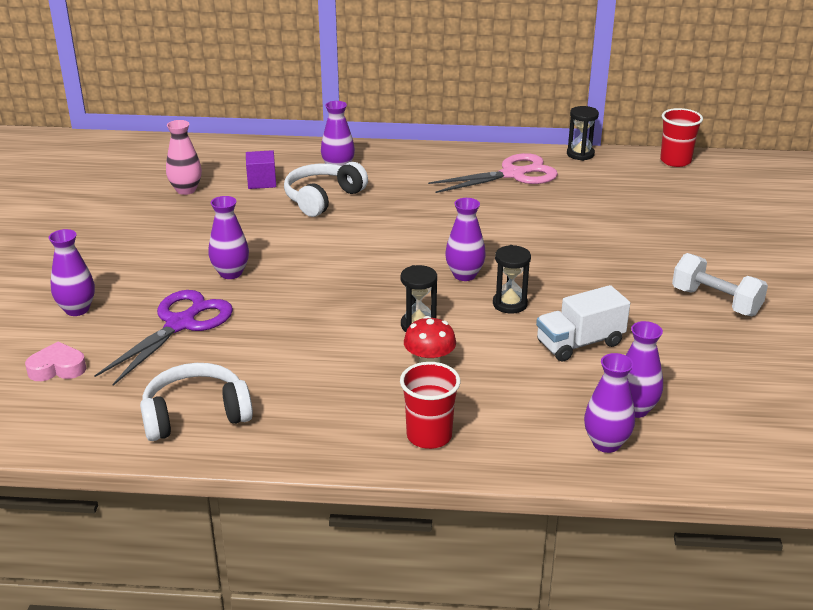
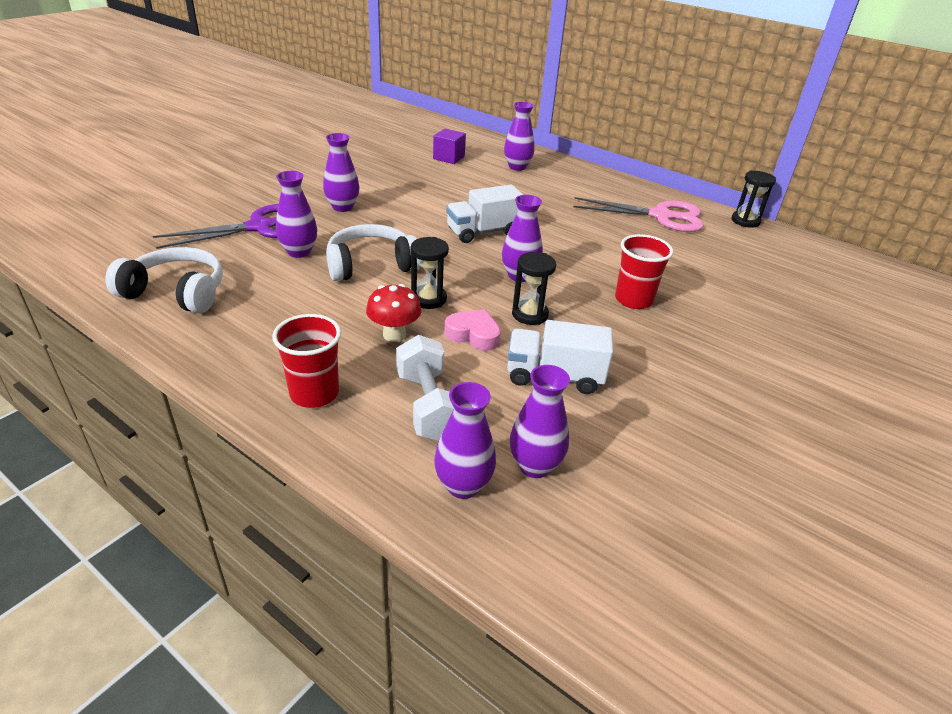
camera: 30 degrees right, 5 degrees up
(57, 368) = (145, 223): pink heart -> pink heart (473, 335)
(77, 309) = (213, 193): purple vase -> purple vase (299, 252)
(186, 190) = (390, 146): pink vase -> none
(323, 198) = (478, 182): white headphones -> white headphones (371, 265)
(388, 247) = (483, 232): none -> white truck
(675, 161) = (842, 257): red cup -> red cup (633, 300)
(715, 302) = (749, 399): white dumbbell -> white dumbbell (429, 406)

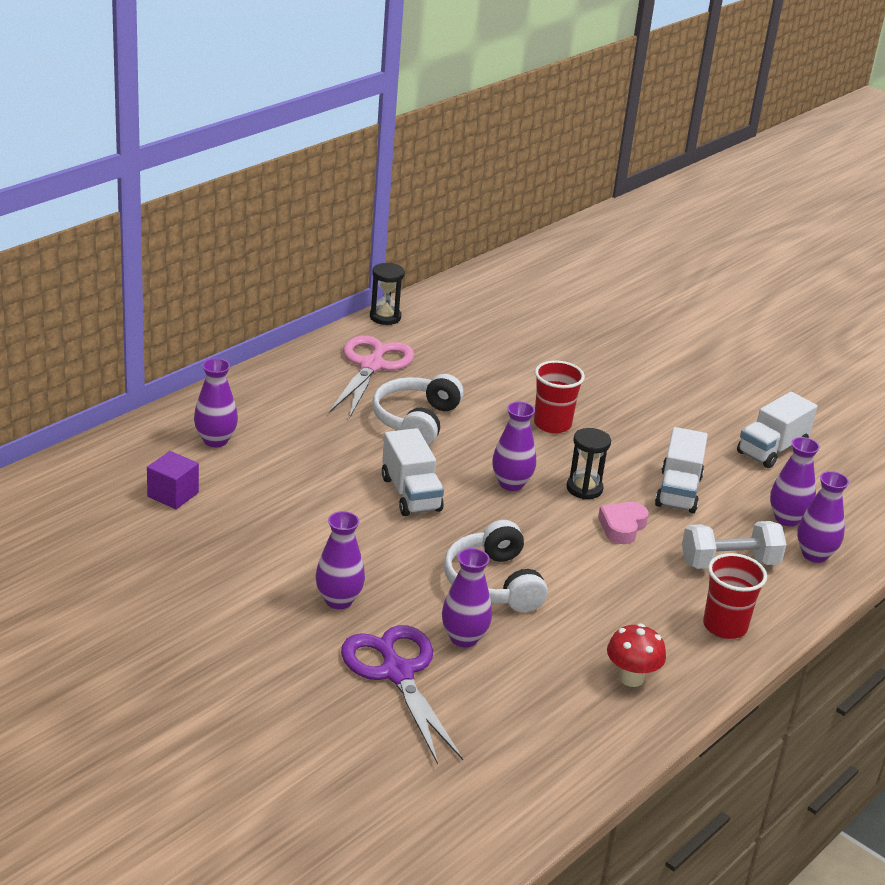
camera: 85 degrees left, 5 degrees down
(176, 293) = (565, 732): white headphones -> white headphones (416, 420)
(394, 335) = (628, 575): red mushroom -> red mushroom (631, 678)
(428, 299) = (562, 548): black hourglass -> none
(693, 466) = (772, 449): none -> white truck

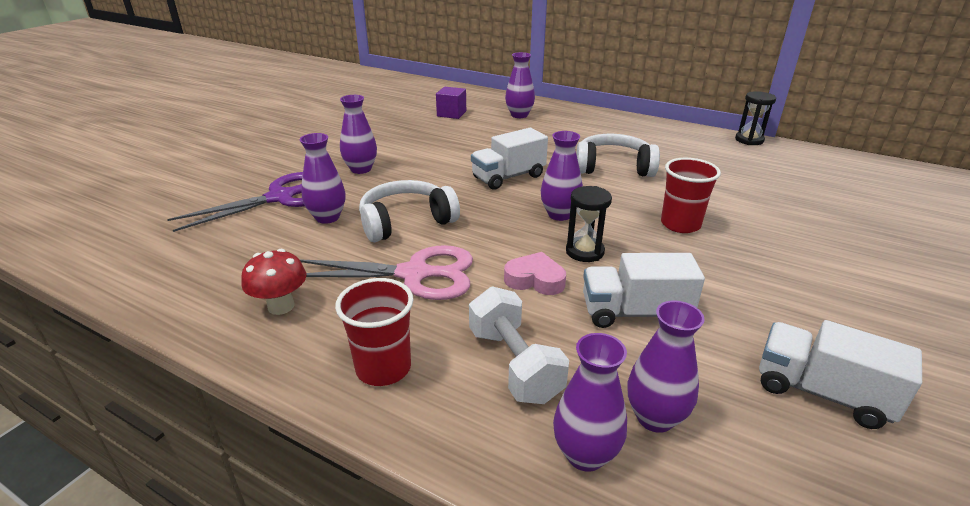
camera: 80 degrees right, 0 degrees up
(372, 366) = (670, 144): pink scissors -> pink scissors (415, 274)

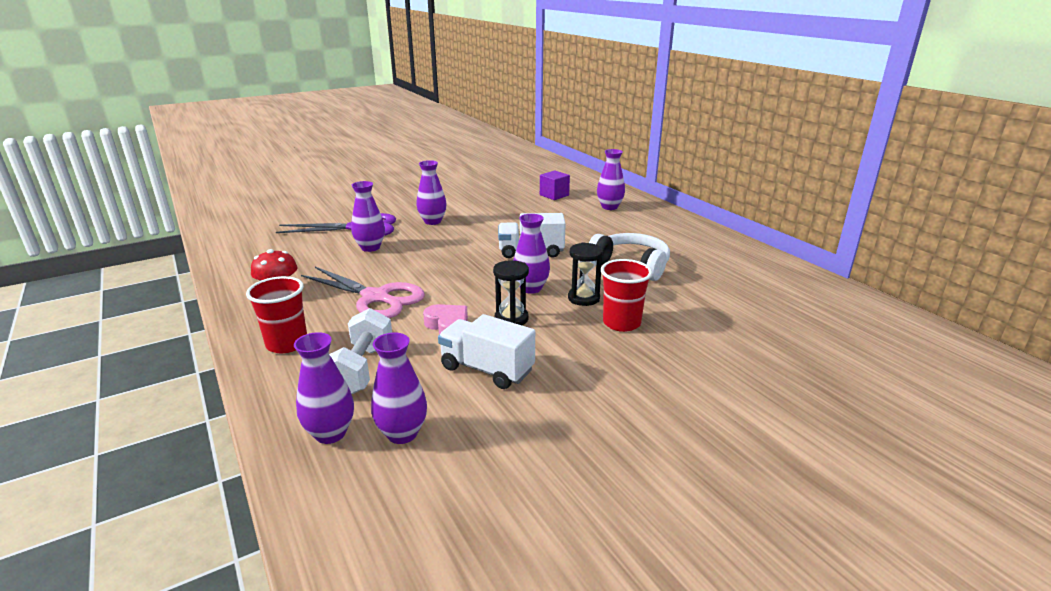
camera: 30 degrees right, 5 degrees down
(406, 222) = (415, 264): white headphones -> none
(749, 140) = (810, 274): black hourglass -> black hourglass (583, 298)
(821, 392) = (547, 471): white truck -> none

